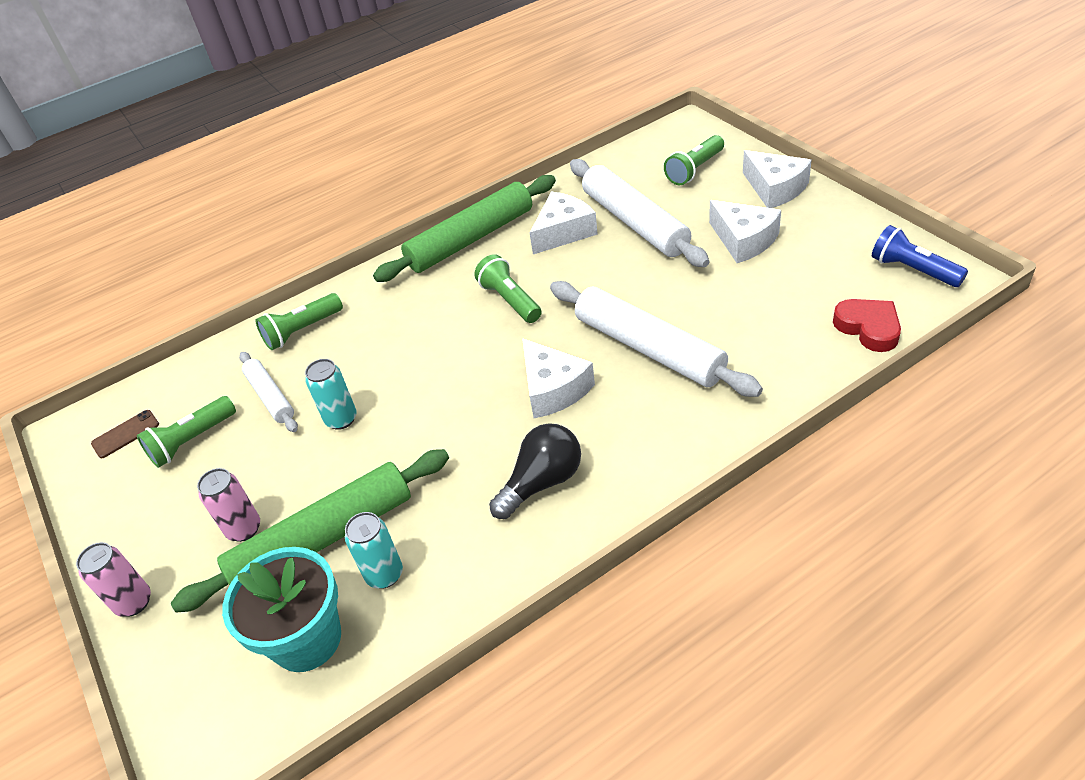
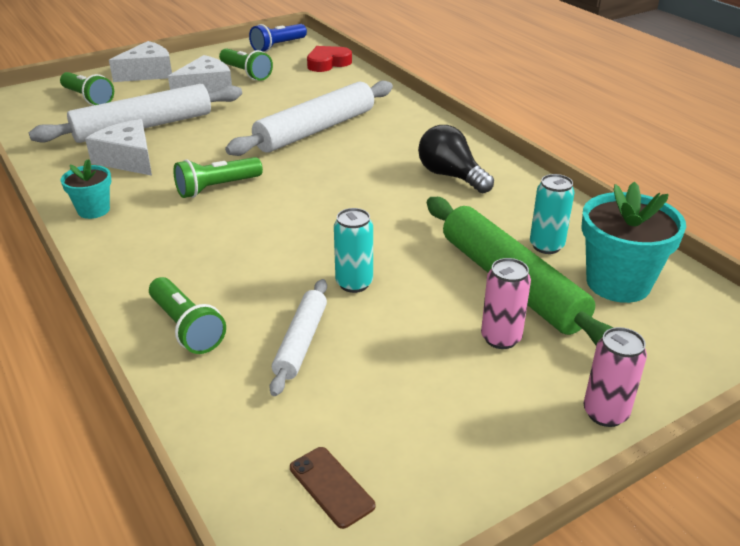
camera: 95 degrees left, 10 degrees down
(192, 441) = (361, 406): green flashlight -> green flashlight (246, 73)
(270, 397) = (301, 342): white rolling pin -> white rolling pin turned 45 degrees counterclockwise
(471, 239) = (93, 210): green rolling pin -> turquoise flower pot
(553, 389) = (348, 169): white cheese -> none

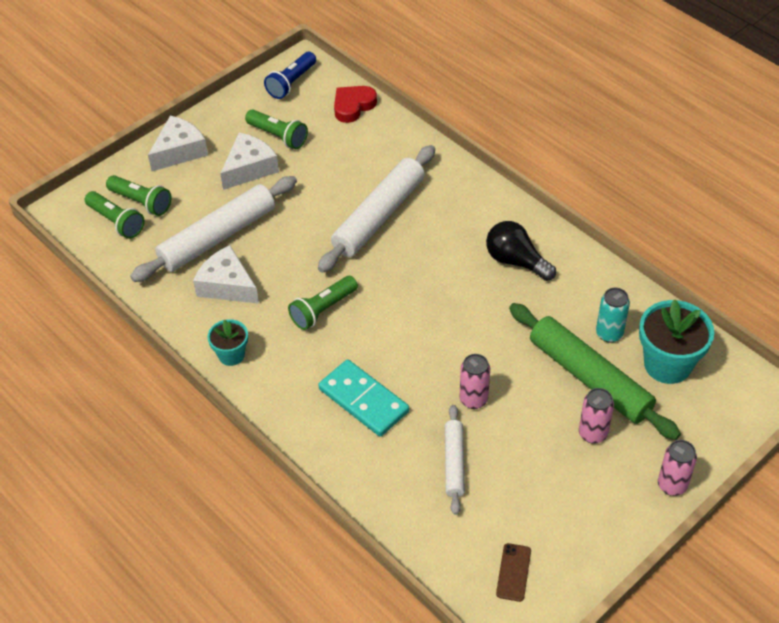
camera: 10 degrees left, 15 degrees up
(186, 327) = (366, 464): green flashlight -> green flashlight (116, 222)
(218, 266) = (363, 400): none -> turquoise domino
(331, 487) = (513, 572): brown phone -> brown phone turned 60 degrees clockwise
(354, 283) = (473, 399): turquoise can -> pink can

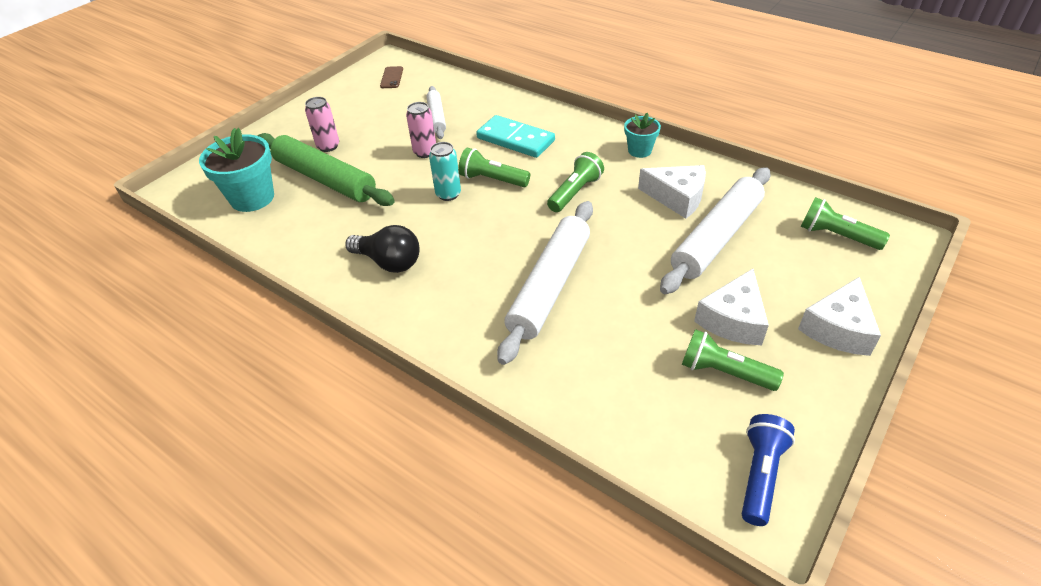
camera: 170 degrees right, 5 degrees down
(141, 202) = (828, 260): green flashlight -> green flashlight (492, 180)
(353, 106) = (642, 444): red heart -> none
(609, 333) = (301, 213): turquoise can -> turquoise can (448, 194)
(672, 485) = (273, 128): pink can -> none

